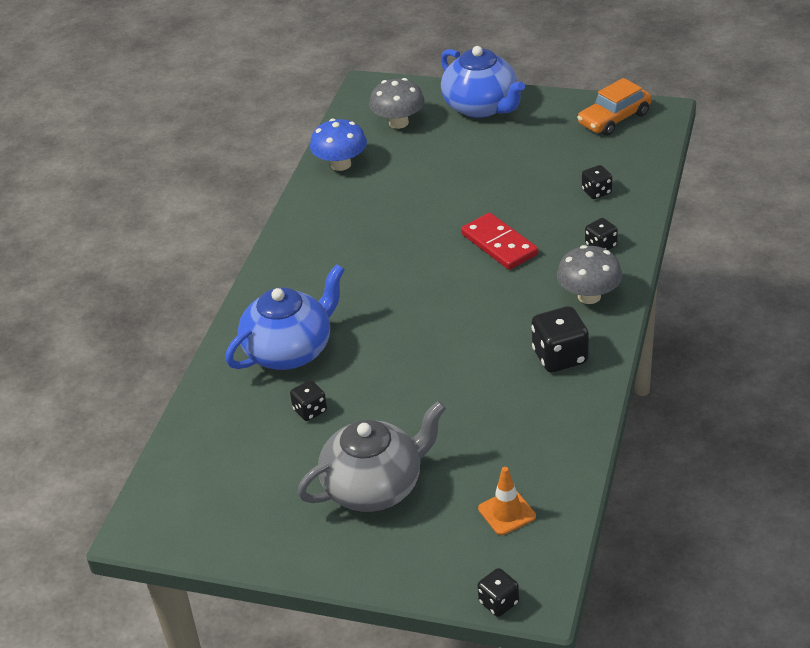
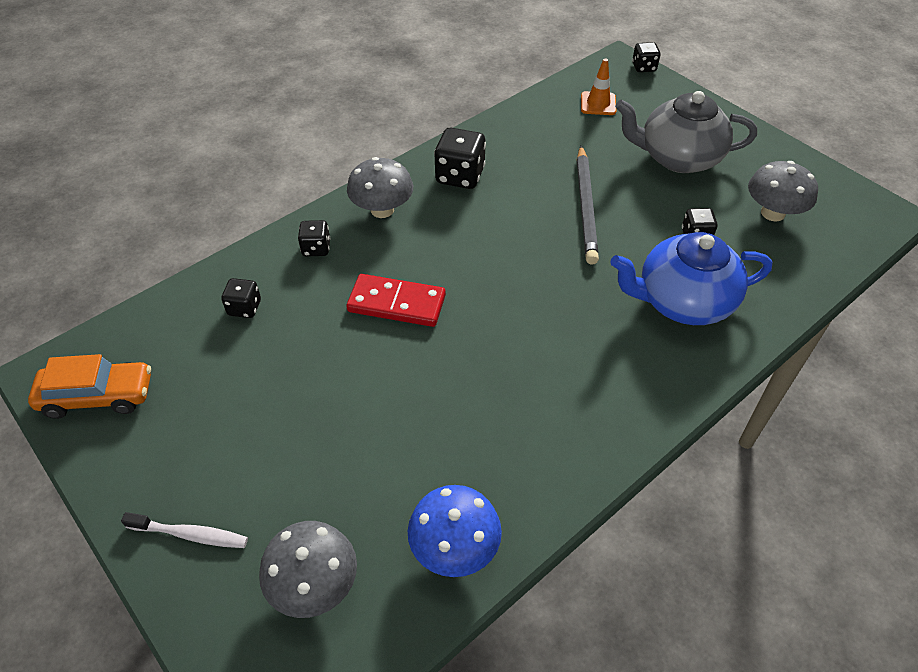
camera: 150 degrees left, 10 degrees up
(250, 471) = (773, 213): none -> grey mushroom
(424, 387) = (585, 206): none -> grey pencil
(481, 107) = (190, 534): blue teapot -> white toothbrush
(499, 244) = (397, 303): red domino -> red domino turned 75 degrees counterclockwise

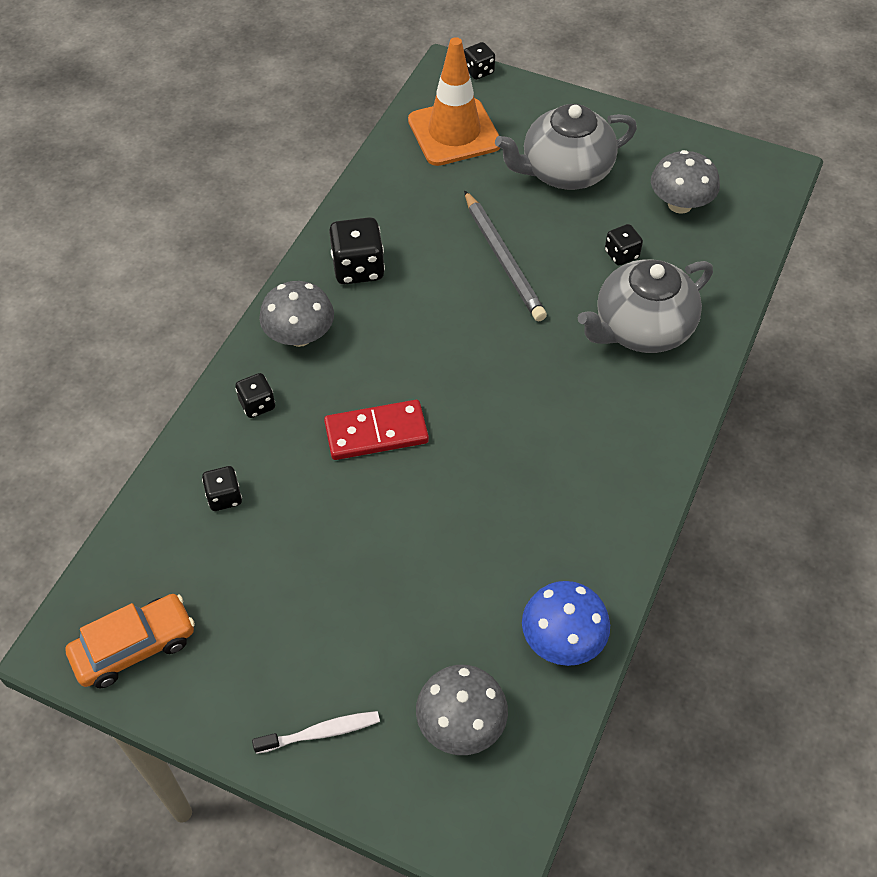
camera: 25 degrees left, 5 degrees up
(598, 104) = (454, 132): orange traffic cone -> orange traffic cone, size x1.98
(682, 301) = (641, 328): blue teapot -> grey teapot

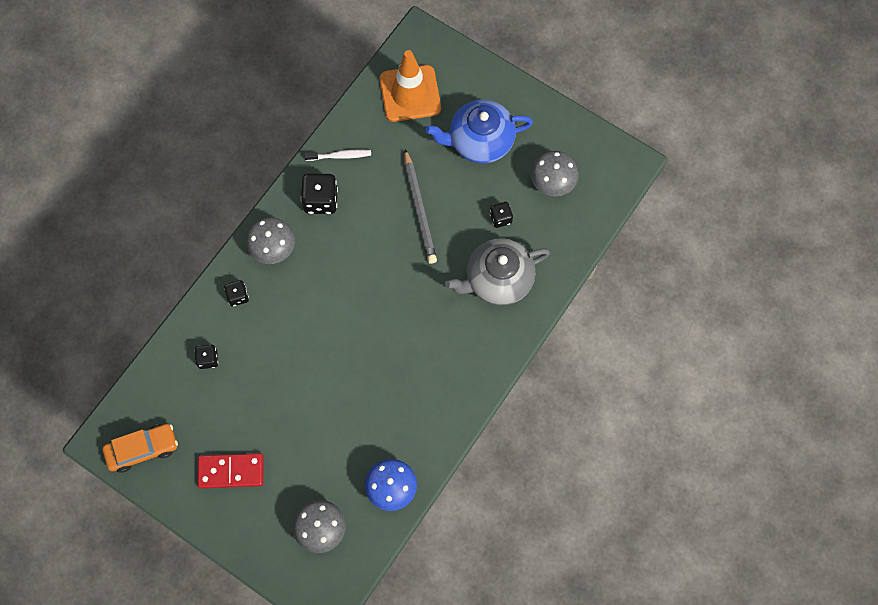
camera: 10 degrees right, 15 degrees up
(321, 732) = (241, 520): white toothbrush -> white toothbrush (340, 156)
(376, 432) = (309, 329): red domino -> red domino (231, 471)
(478, 71) = (440, 39): black dice -> none
(565, 171) = (480, 141): grey teapot -> blue teapot

